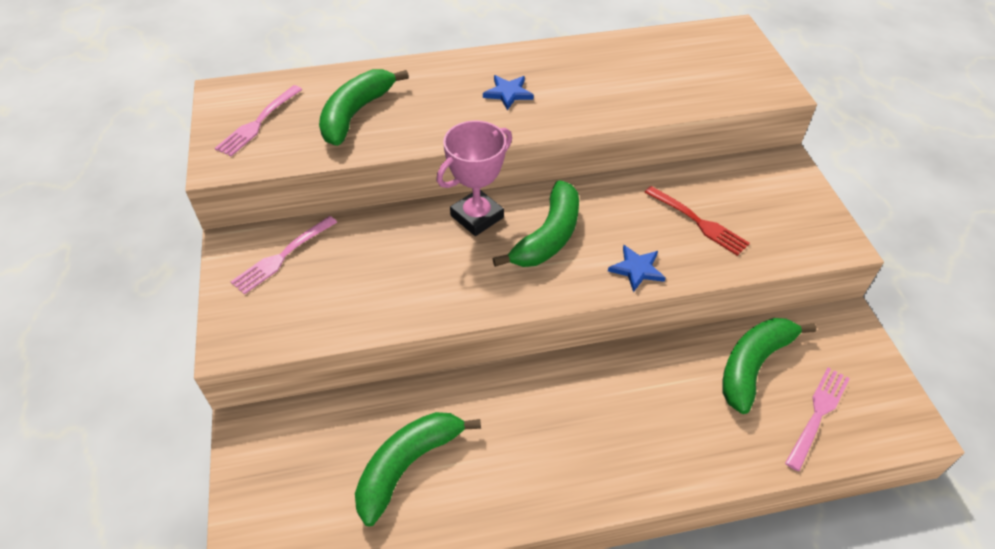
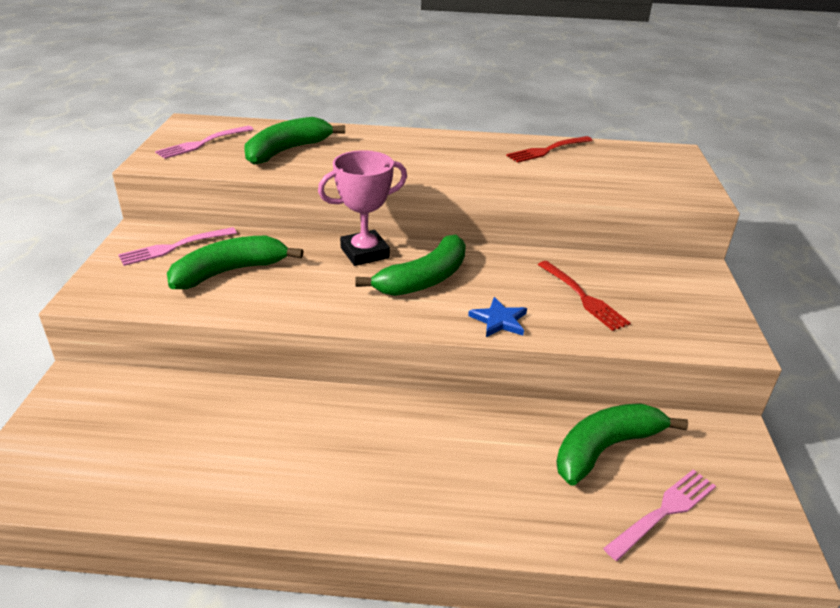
camera: 15 degrees right, 15 degrees down
(407, 465) = (197, 446): green banana -> green banana (230, 272)
(508, 93) = (431, 159): blue star -> none
(615, 54) = (548, 150): none -> red fork

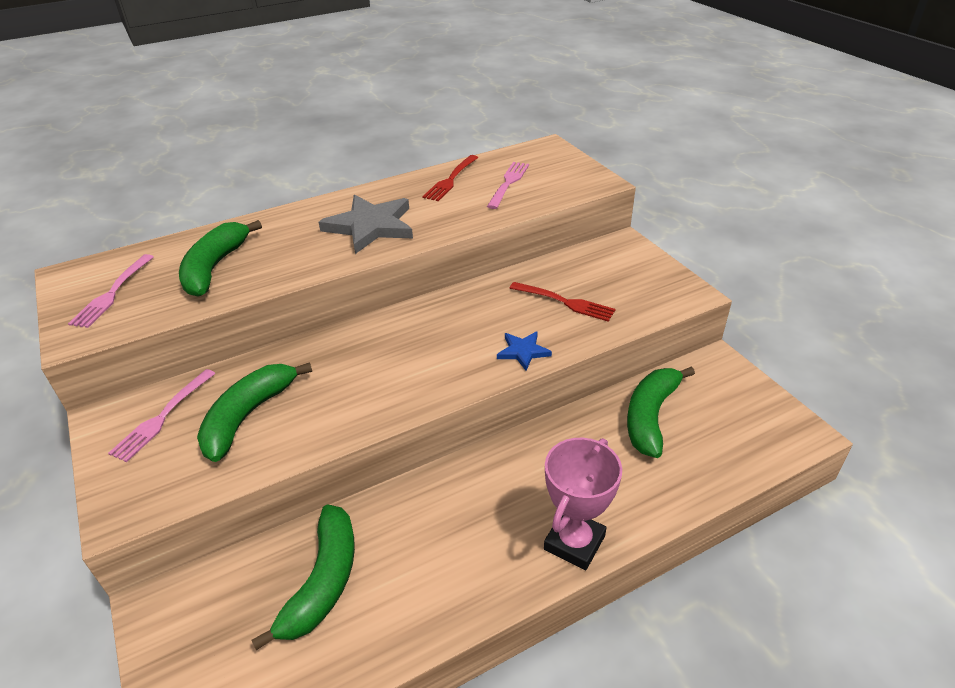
camera: 30 degrees left, 5 degrees up
(364, 253) = (358, 339): pink trophy -> pink trophy (574, 542)
(424, 279) = (432, 342): green banana -> green banana (323, 582)
(437, 162) = (370, 226): none -> grey star
(663, 512) = (721, 444): pink fork -> pink fork (508, 183)

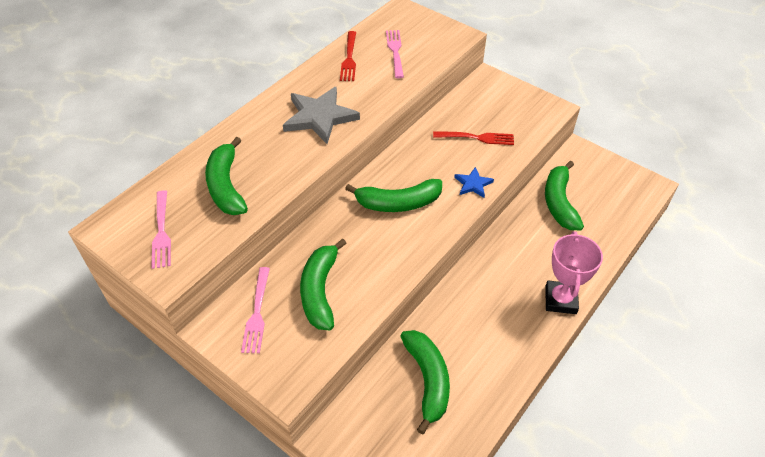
camera: 25 degrees left, 10 degrees up
(414, 347) = (398, 203): none -> green banana

